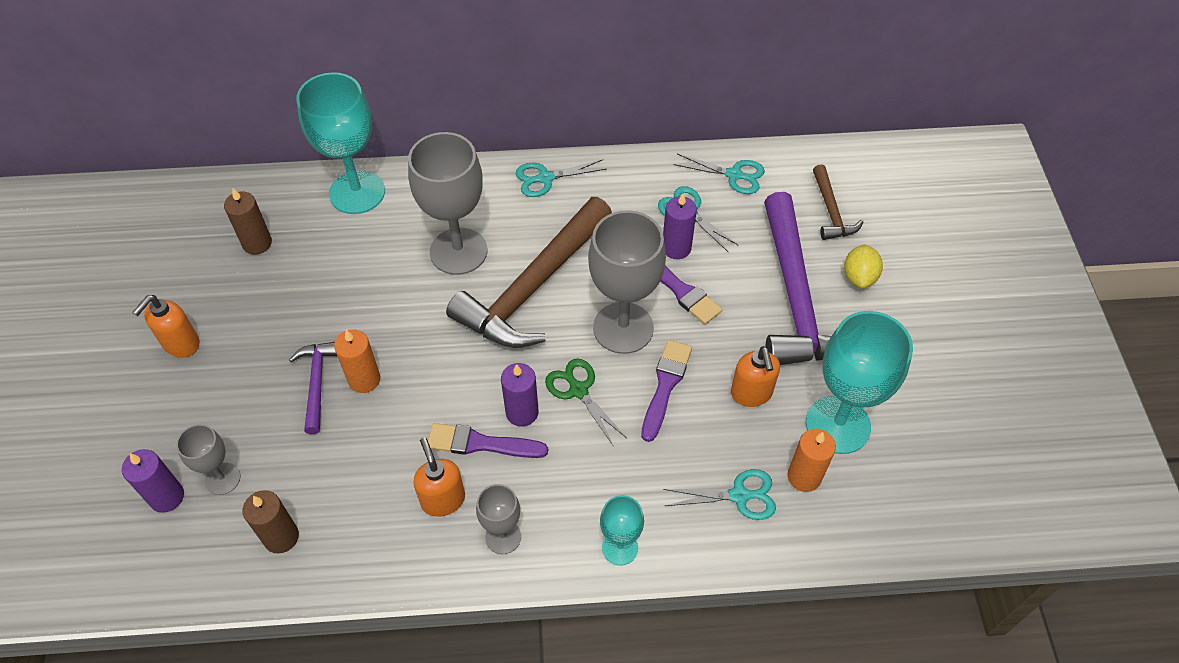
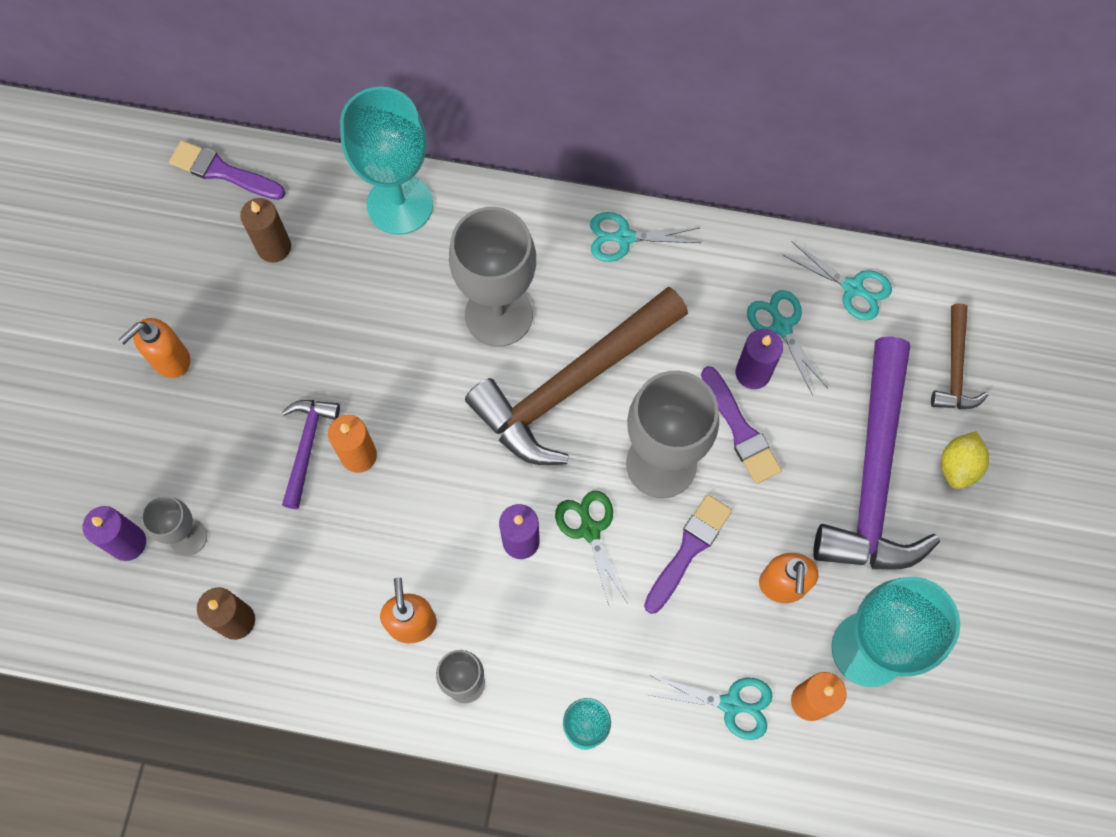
camera: 15 degrees right, 15 degrees up
(481, 443) = (468, 567): purple brush -> purple brush (223, 172)

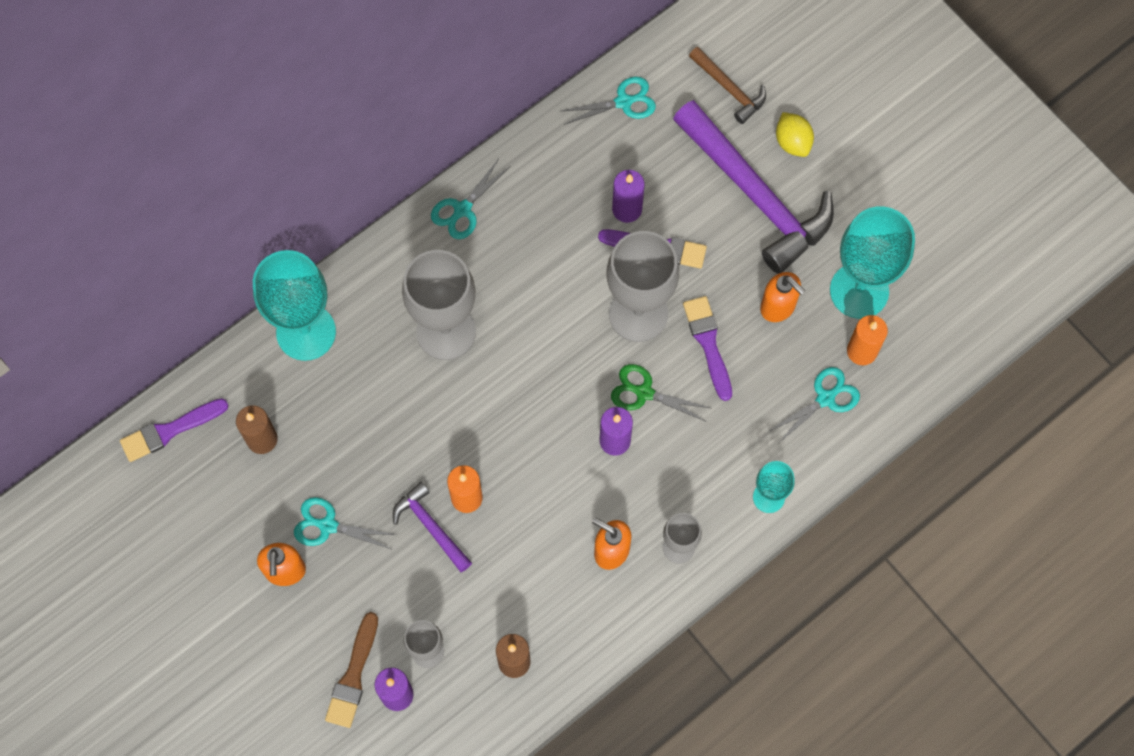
camera: 50 degrees left, 0 degrees up
(118, 491) = (353, 675): none -> brown brush
(573, 384) = (536, 324): brown hammer -> none
(781, 326) = (611, 166): turquoise scissors -> turquoise scissors (328, 525)

